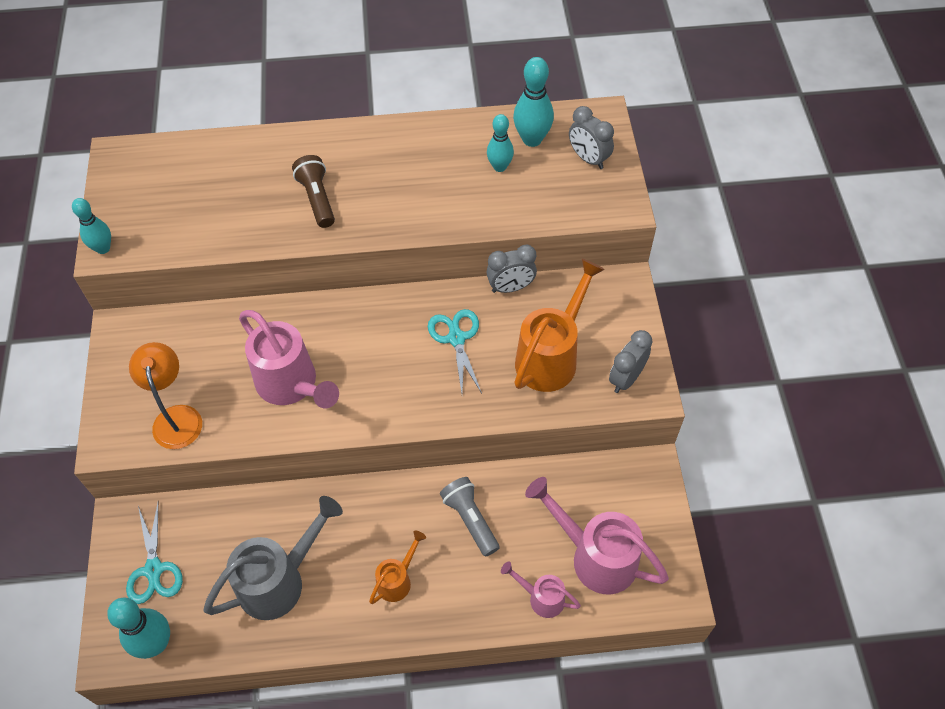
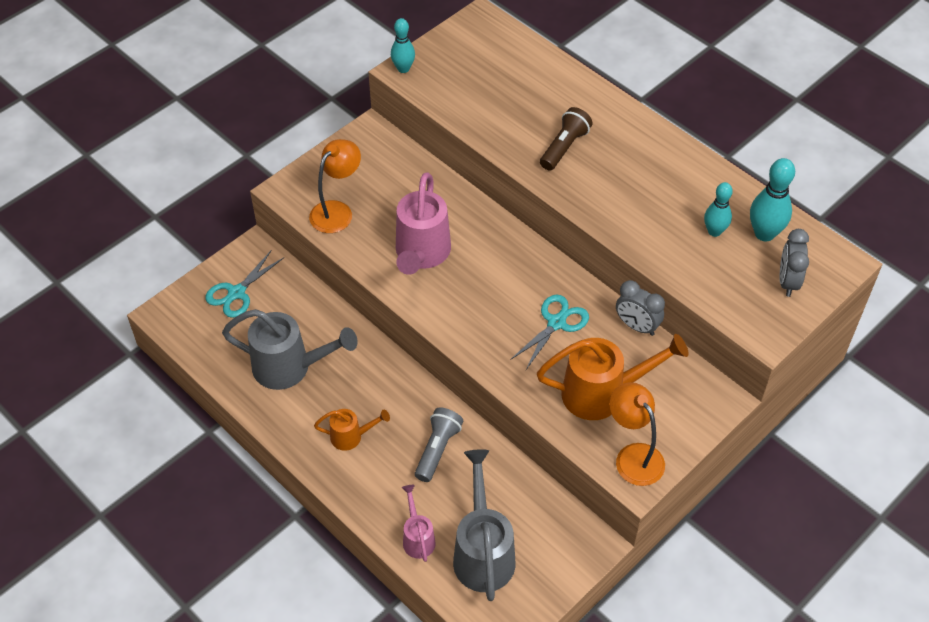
camera: 50 degrees right, 5 degrees down
(155, 643) = (190, 332): turquoise bowling pin -> none
(595, 556) = (483, 553): pink watering can -> grey watering can
(626, 378) = (633, 456): grey clock -> orange lamp

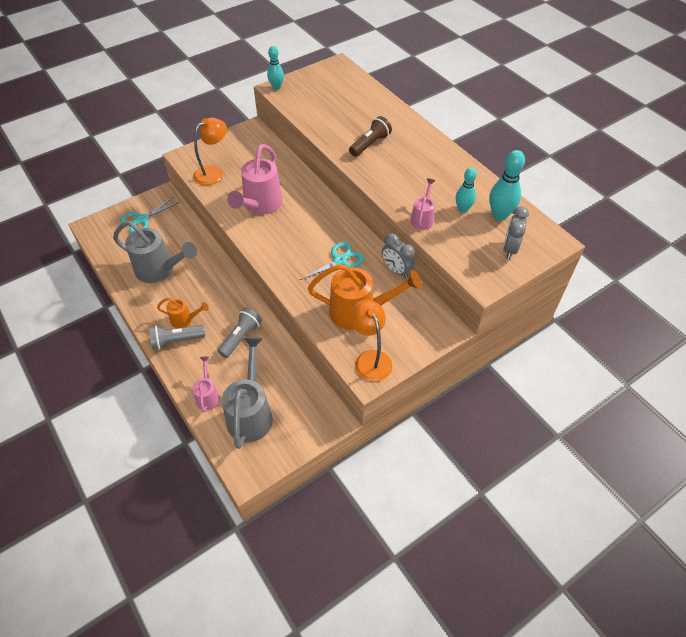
camera: 10 degrees right, 0 degrees up
(349, 468) = (176, 340): none -> grey flashlight
(664, 253) = (422, 218): none -> pink watering can

